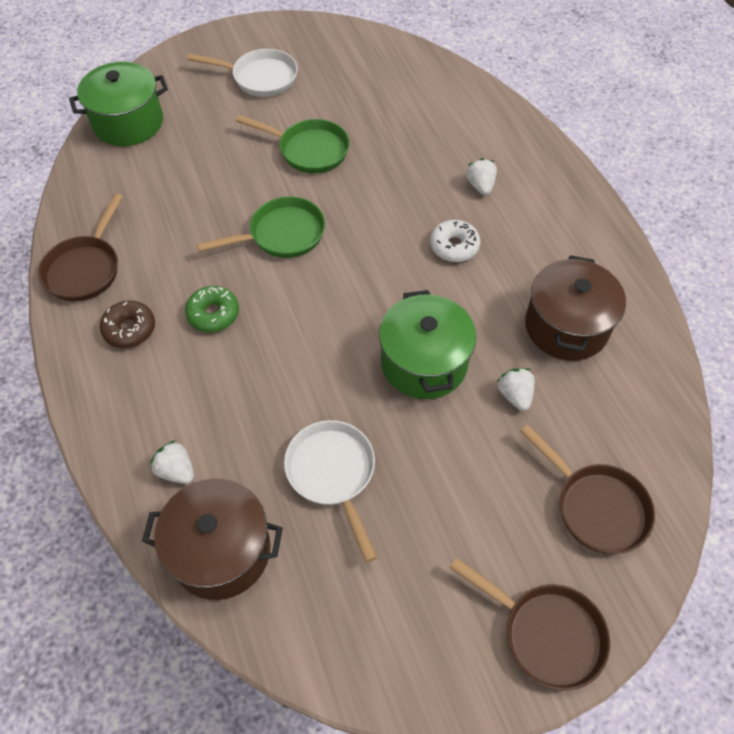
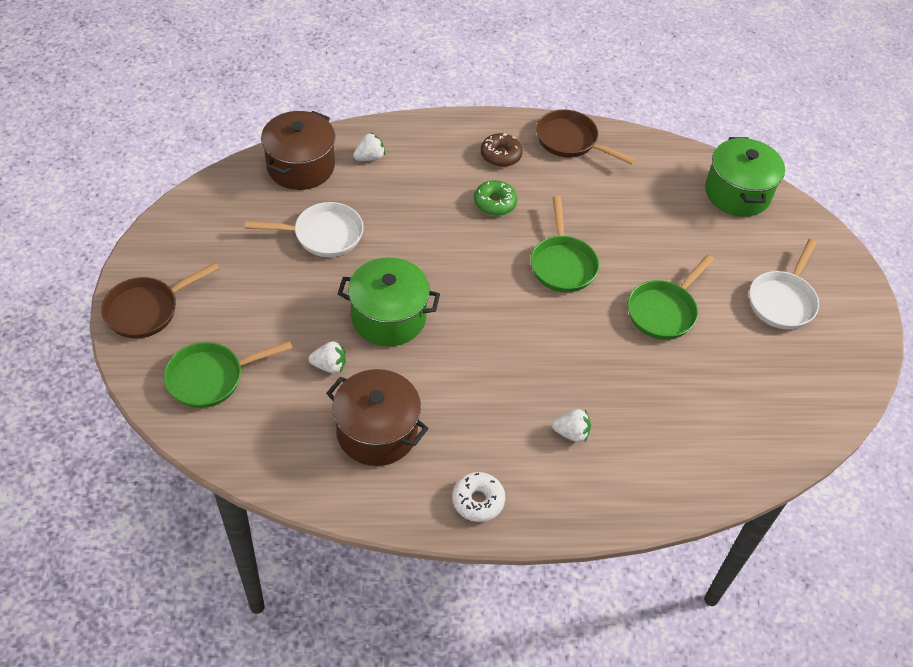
camera: 105 degrees right, 5 degrees down
(454, 246) = (502, 382): white donut -> white donut (478, 501)
(596, 506) = (211, 378): brown pan -> green pan

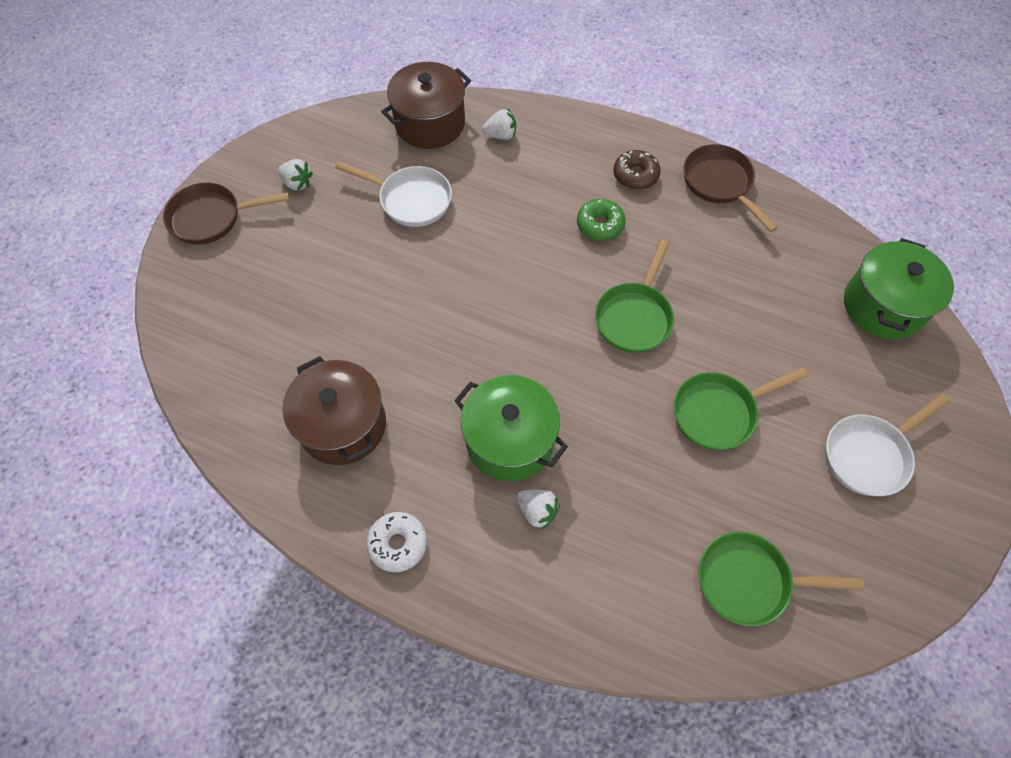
camera: 30 degrees right, 10 degrees up
(211, 378) = (226, 306): green pan -> green pan (749, 581)
(329, 366) = (338, 337): white strawberry -> white strawberry (297, 183)
(388, 317) = (424, 308): green pot -> green pot (510, 440)

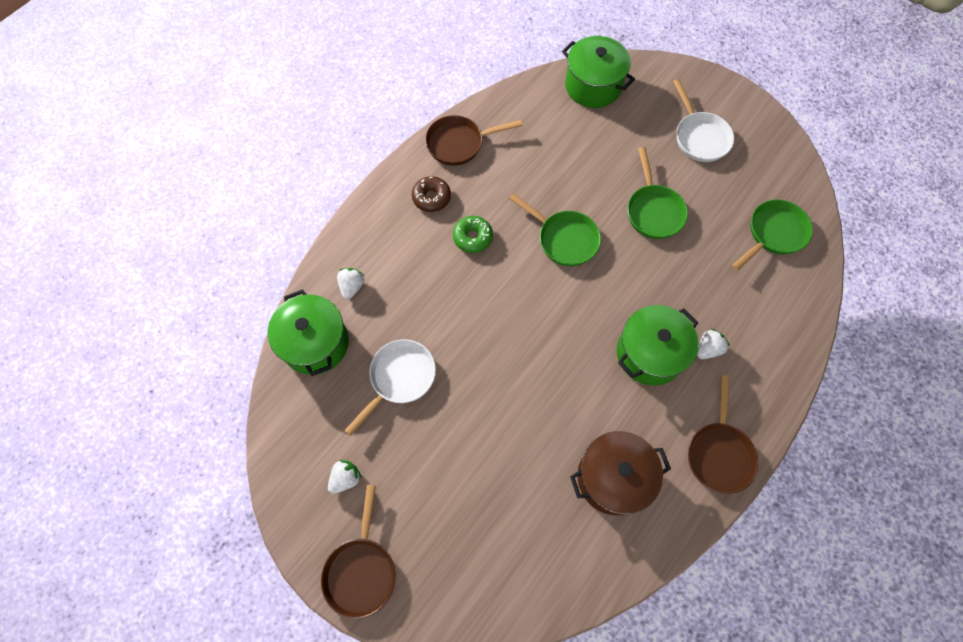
camera: 75 degrees left, 5 degrees up
(398, 544) = (719, 453): white donut -> brown pan
(430, 123) = (315, 343): brown pot -> green pot
(749, 581) = (773, 234): green pan -> green pan turned 150 degrees counterclockwise

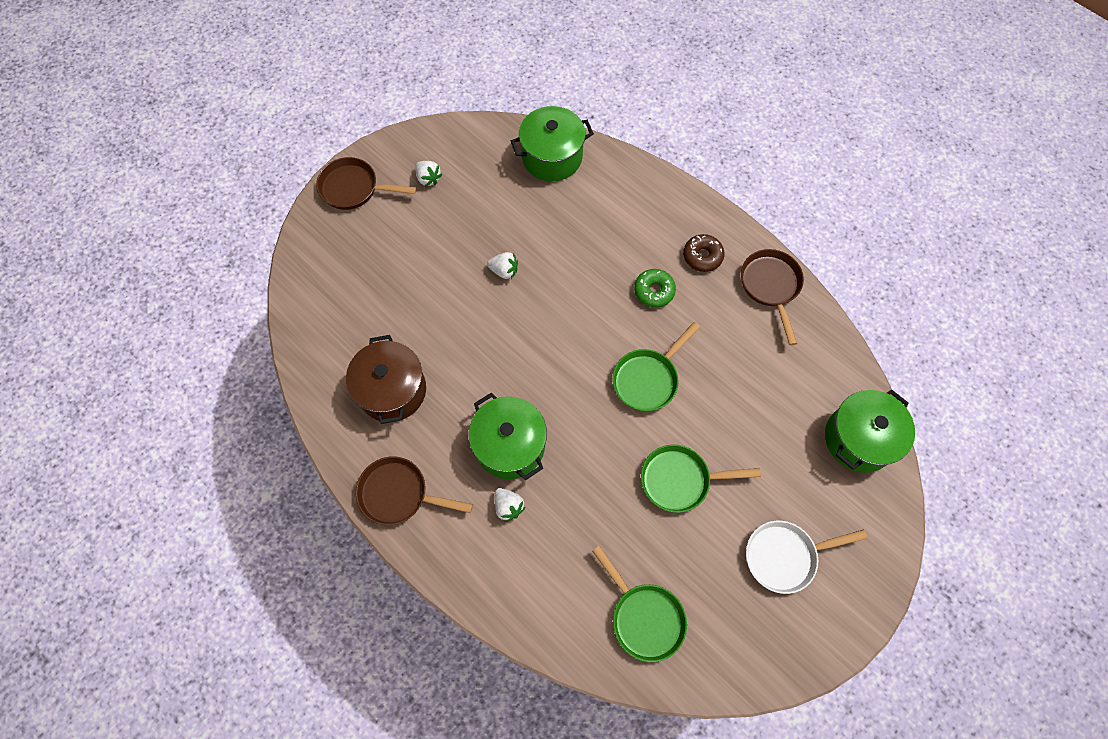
camera: 95 degrees right, 0 degrees up
(352, 286) = (605, 185): white strawberry -> white strawberry (504, 271)
(399, 378) = (511, 221): white pan -> none

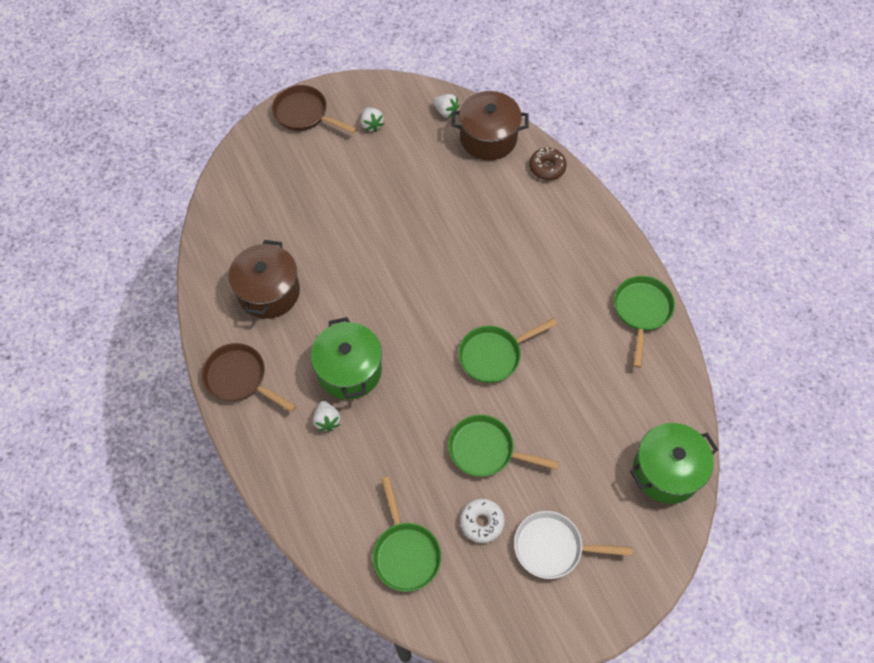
camera: 20 degrees right, 5 degrees down
(504, 271) = (405, 223): white strawberry -> white strawberry (446, 111)
(552, 157) = (488, 138): green pot -> brown pot
(654, 291) = (531, 282): green donut -> none
(702, 256) = (589, 265): brown donut -> brown donut (547, 167)
(706, 556) = (482, 522): none -> white donut
(770, 286) = (641, 312): brown pan -> green pan

